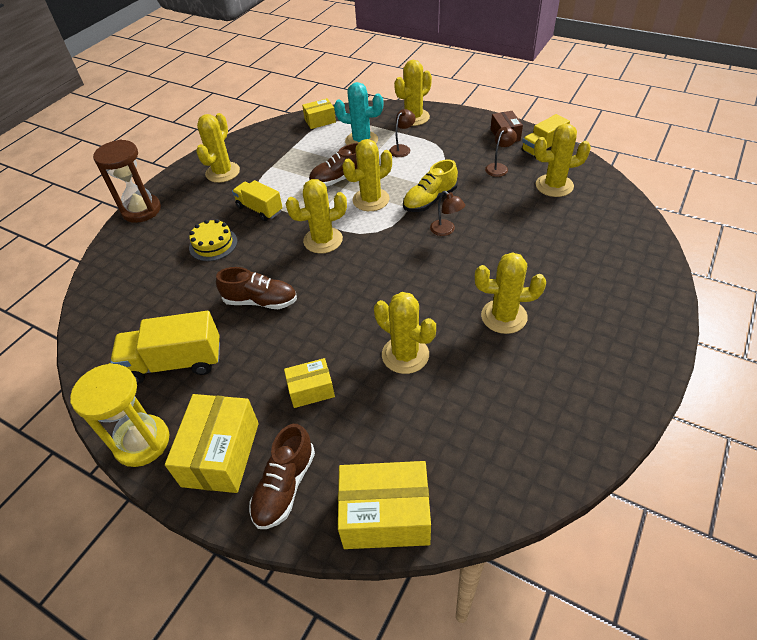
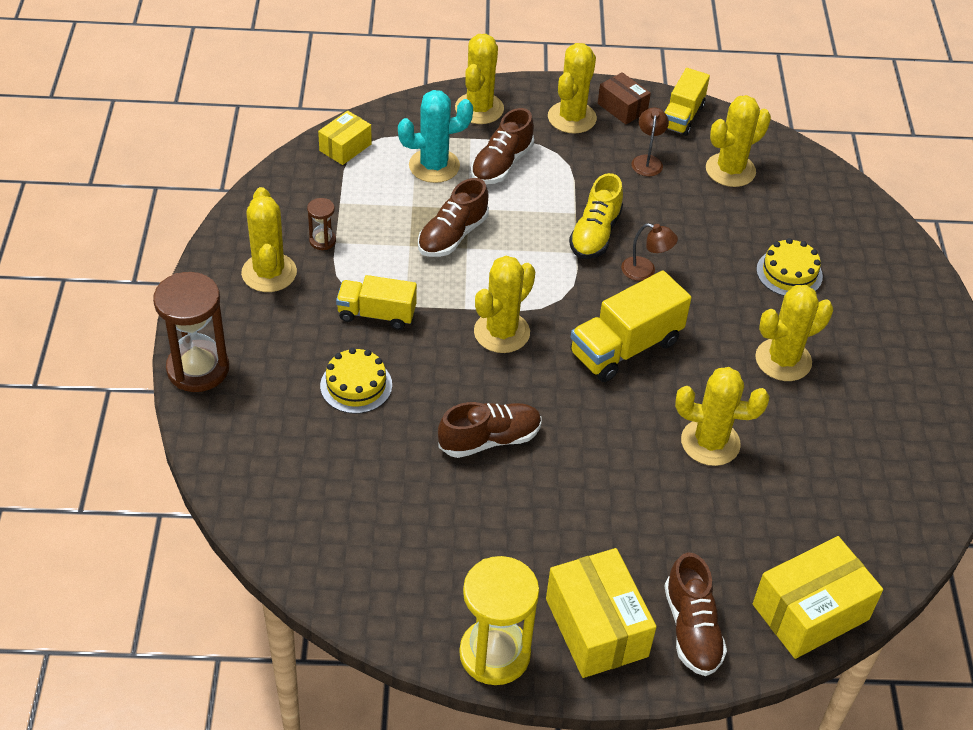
camera: 35 degrees left, 0 degrees up
(175, 363) = (449, 553): yellow truck -> yellow truck (625, 347)
(265, 164) = (322, 241): none -> brown hourglass
(311, 390) = (638, 520): yellow box -> none
(371, 200) = (518, 255): yellow cactus -> yellow cactus (572, 118)
(402, 148) = (501, 164): brown lamp -> brown shoe
(551, 260) = (789, 273): none -> yellow cake

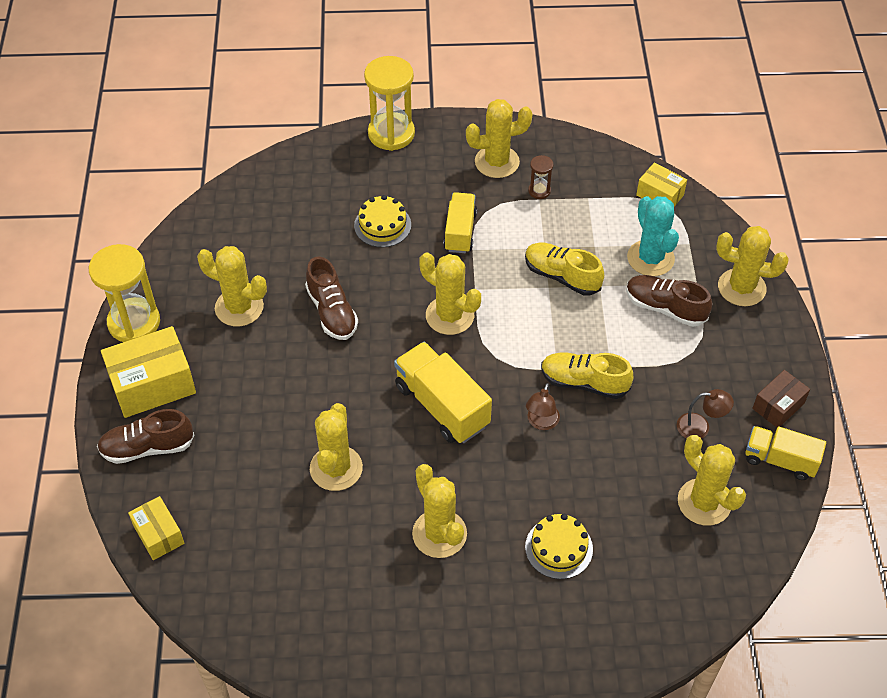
camera: 90 degrees right, 5 degrees up
(198, 369) = (391, 134): brown hourglass -> yellow hourglass
(452, 235) = (562, 276): brown shoe -> yellow shoe
(572, 118) = (749, 362): yellow cactus -> yellow cactus (239, 307)
(810, 612) = (158, 534): yellow box -> yellow box, size x0.58

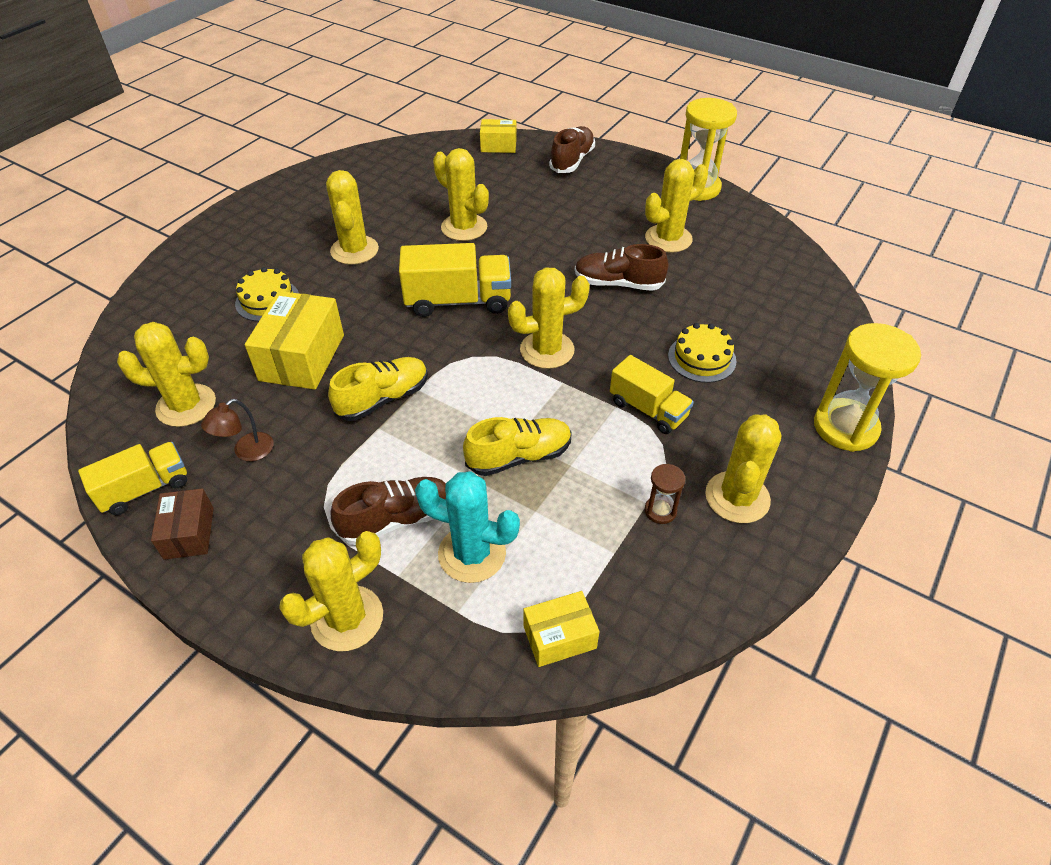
camera: 125 degrees right, 5 degrees down
(152, 384) = (626, 178): yellow box -> yellow box (302, 357)
(439, 534) = (354, 250): yellow cactus -> yellow cactus turned 75 degrees clockwise
(541, 422) = (377, 349): brown lamp -> none

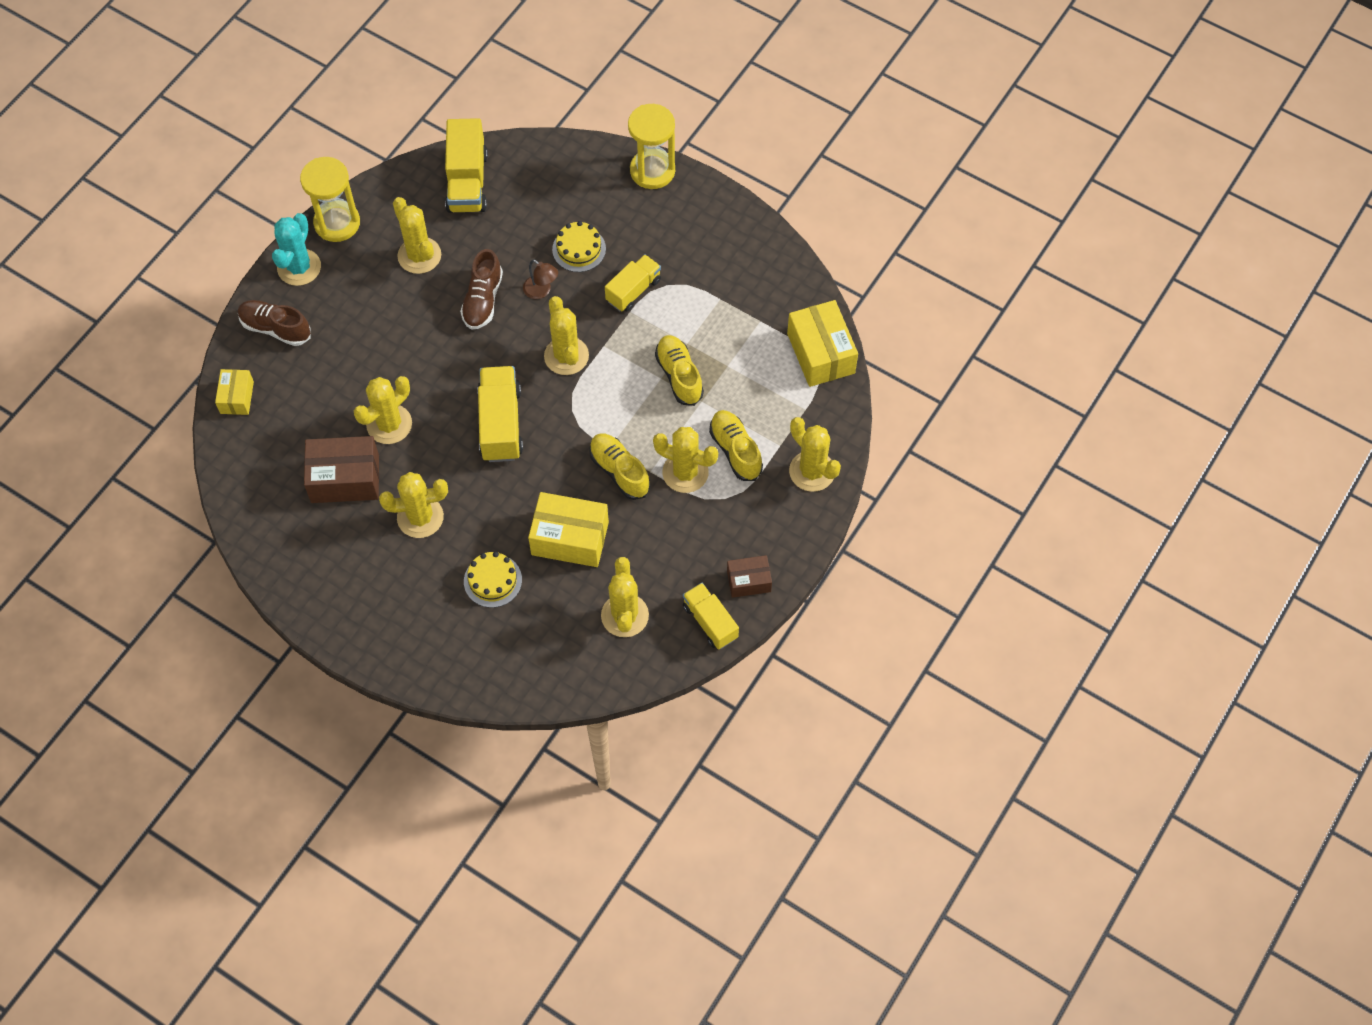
camera: 90 degrees left, 15 degrees up
(247, 452) = (674, 559): brown lamp -> brown lamp (541, 291)
(396, 519) = (735, 450): brown shoe -> yellow shoe
(406, 205) = (345, 479): none -> brown box
(472, 554) = (762, 403): turquoise cactus -> turquoise cactus (299, 267)
(559, 637) = (821, 353): yellow box -> yellow box, size x1.73
(660, 511) = (726, 291): brown hourglass -> none
(737, 497) = (715, 246): yellow cactus -> yellow cactus (685, 472)
(773, 268) = (467, 182): none -> yellow truck

